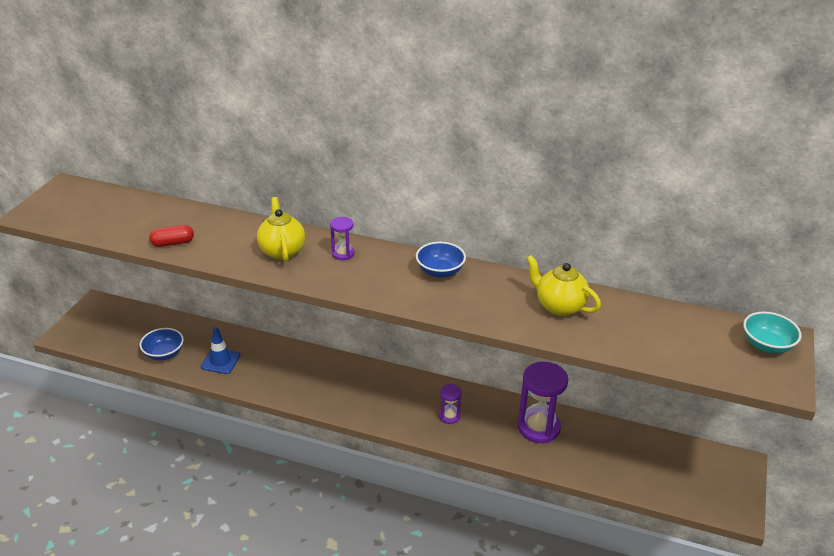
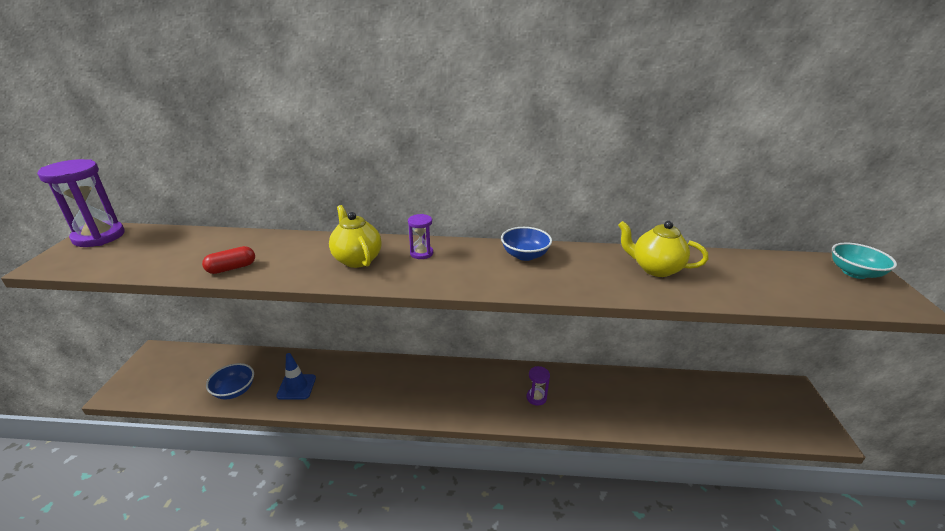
camera: 15 degrees left, 5 degrees down
(538, 427) = (618, 392): purple hourglass -> purple hourglass (99, 236)

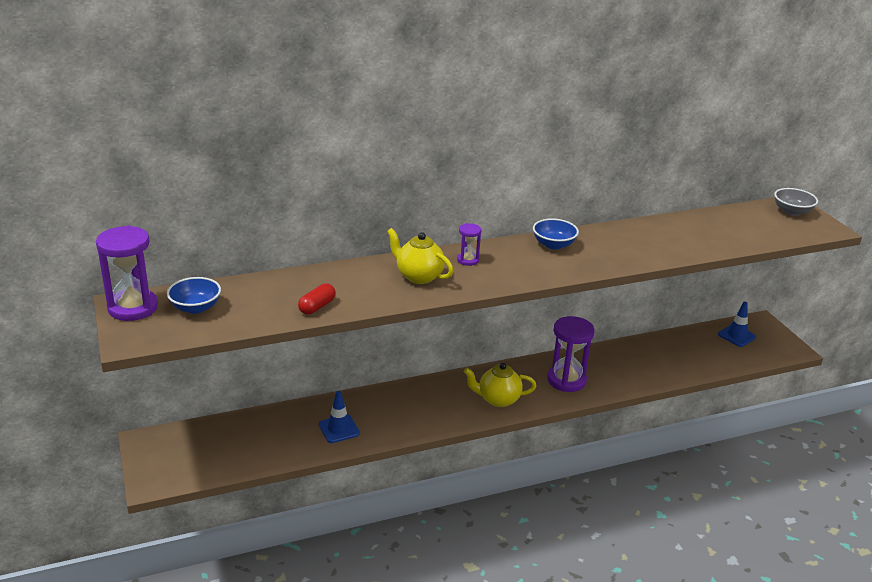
camera: 25 degrees left, 0 degrees up
(234, 391) = (278, 448): blue bowl -> blue bowl (195, 308)
(536, 397) = (566, 380): purple hourglass -> purple hourglass, size x1.98
(655, 269) = (658, 236): yellow teapot -> yellow teapot (498, 399)
(756, 398) = (736, 336): none -> blue traffic cone
(854, 273) = (792, 211): turquoise bowl -> grey bowl

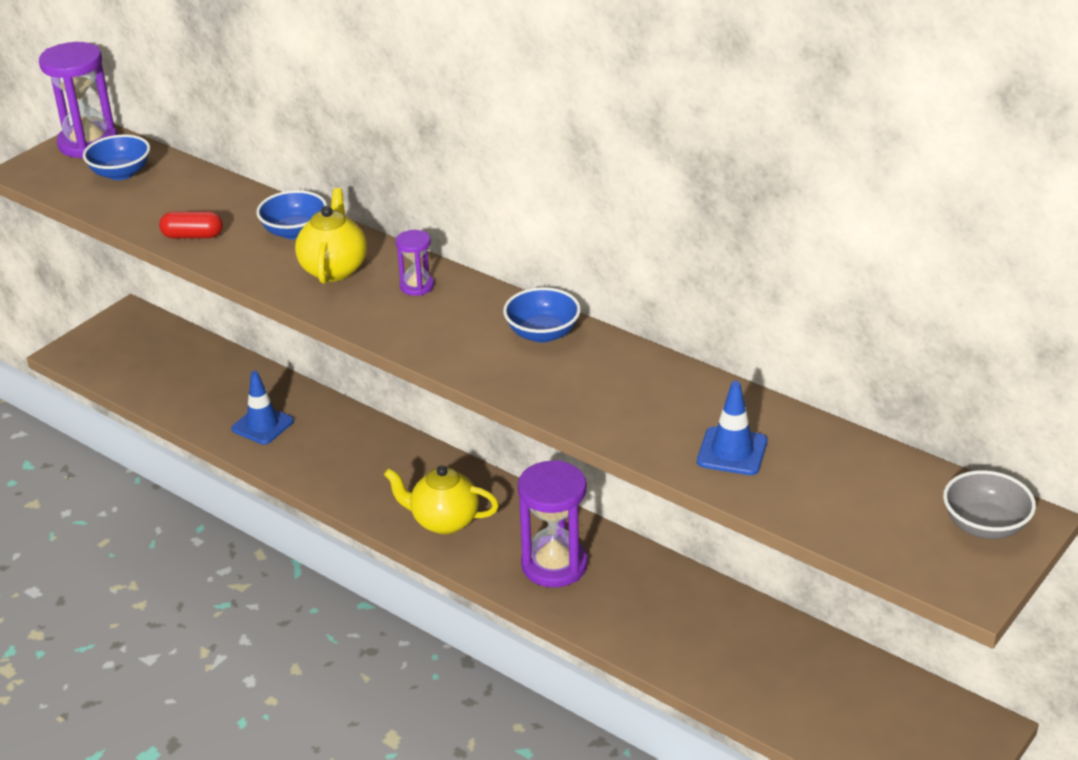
camera: 60 degrees right, 5 degrees up
(360, 274) = (294, 231): none -> blue bowl
(498, 399) = (444, 521): yellow teapot -> yellow teapot turned 45 degrees counterclockwise
(736, 336) = (895, 708): blue traffic cone -> blue traffic cone (732, 451)

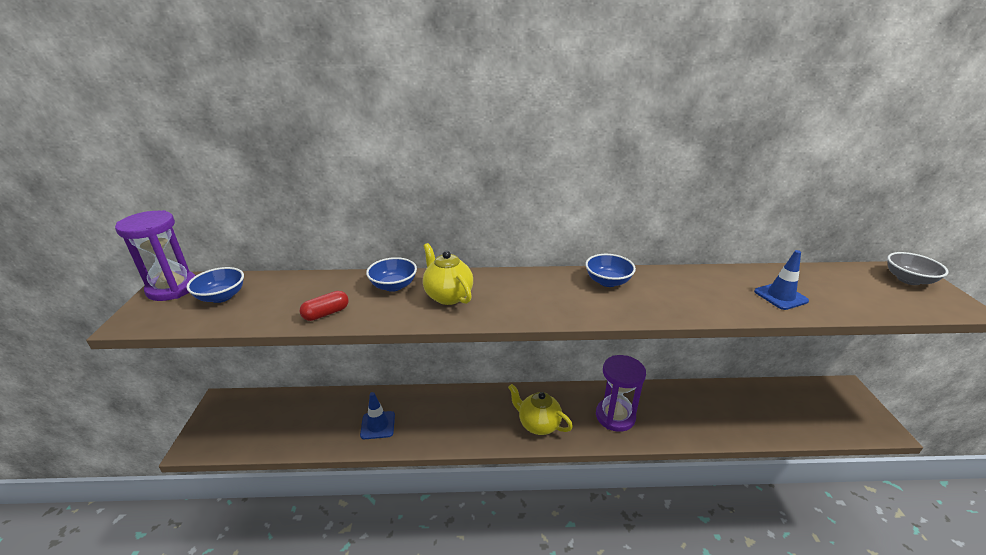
camera: 40 degrees left, 5 degrees down
(417, 286) = (508, 286): purple hourglass -> none
(444, 521) = (538, 424): yellow teapot -> yellow teapot turned 60 degrees clockwise

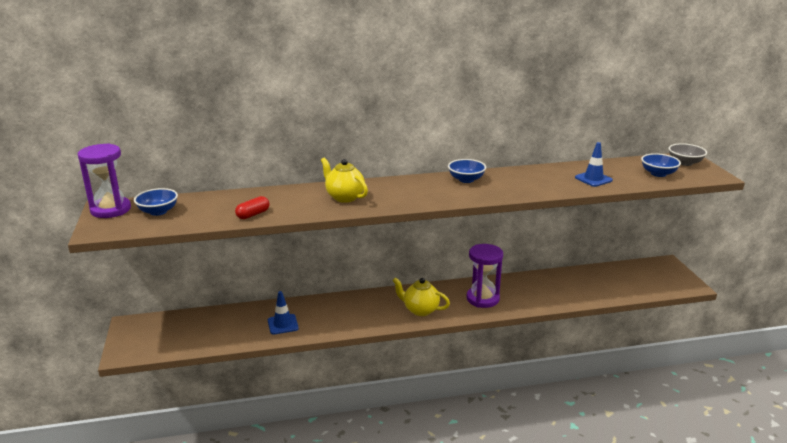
camera: 10 degrees left, 5 degrees down
(393, 286) = (297, 194): blue bowl -> blue bowl (658, 174)

